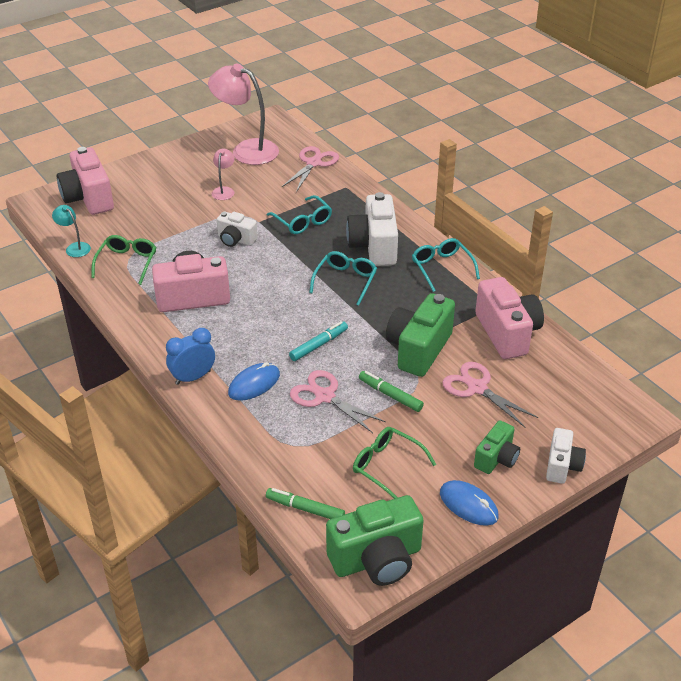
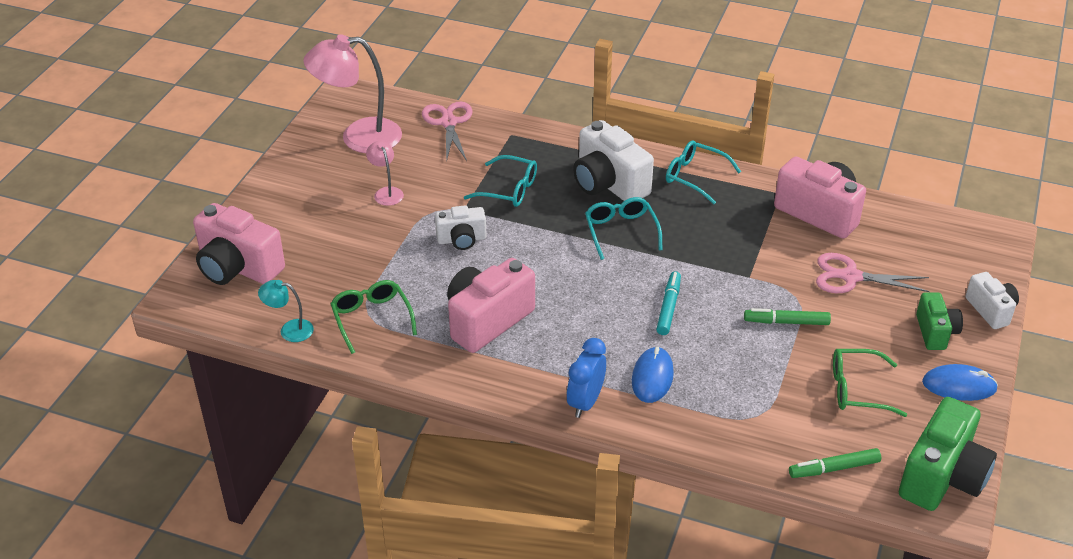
camera: 35 degrees left, 0 degrees up
(324, 396) = (730, 354): pink scissors -> none
(418, 349) = (762, 266): green camera -> none

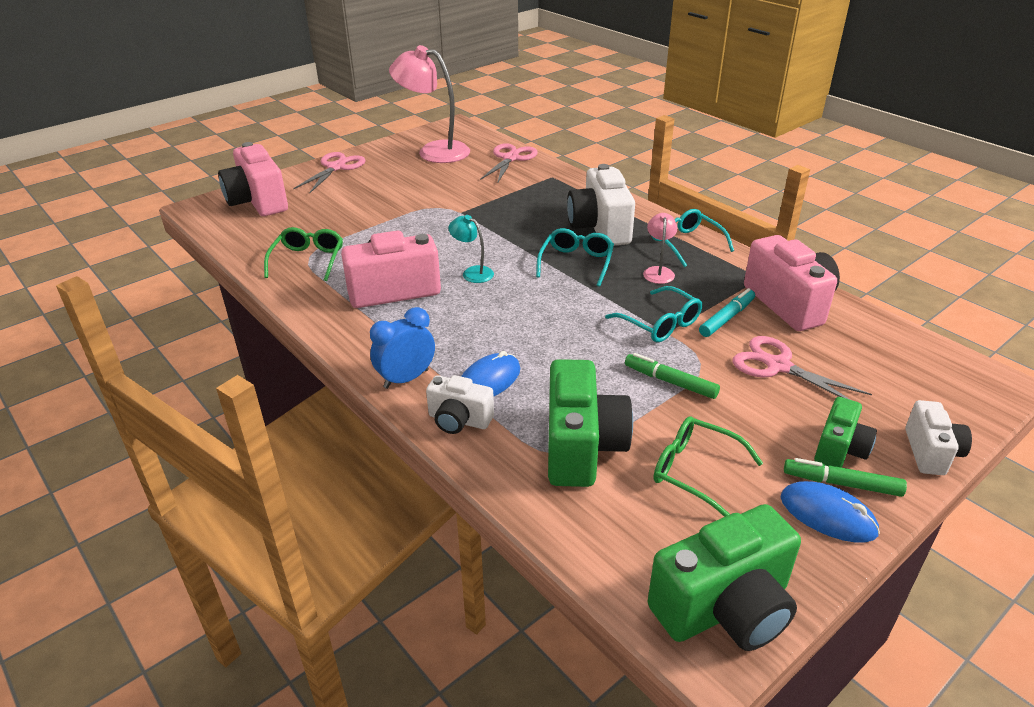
camera: 30 degrees right, 5 degrees down
(274, 194) = (336, 167): none -> pink scissors
(289, 330) = (242, 249): turquoise lamp -> turquoise lamp (472, 272)
(386, 192) = (415, 187): pink lamp -> pink lamp (658, 271)
(461, 240) = (436, 231): white camera -> white camera (459, 420)
(509, 189) = (511, 209): turquoise glasses -> turquoise glasses (660, 323)
(668, 308) = (561, 331): turquoise marker -> turquoise marker (726, 318)
(768, 404) = (582, 447): none -> green camera
(834, 468) = (597, 540): green marker -> green marker (842, 484)

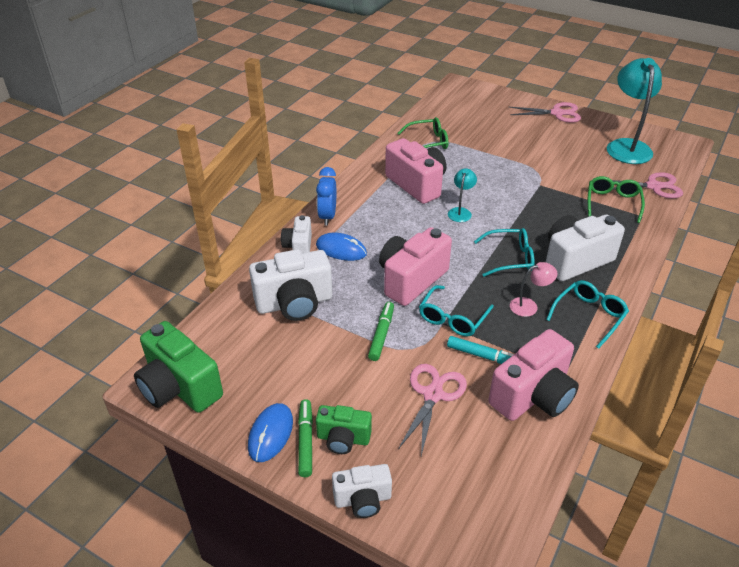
camera: 70 degrees right, 5 degrees up
(258, 202) = (483, 101): pink camera -> pink camera (411, 280)
(406, 379) = (327, 216): blue clock -> blue clock turned 120 degrees counterclockwise
(434, 151) = (626, 146): pink lamp -> turquoise lamp
(582, 447) = (294, 303): green camera -> white camera
(695, 471) = (290, 360): green glasses -> green glasses (612, 203)

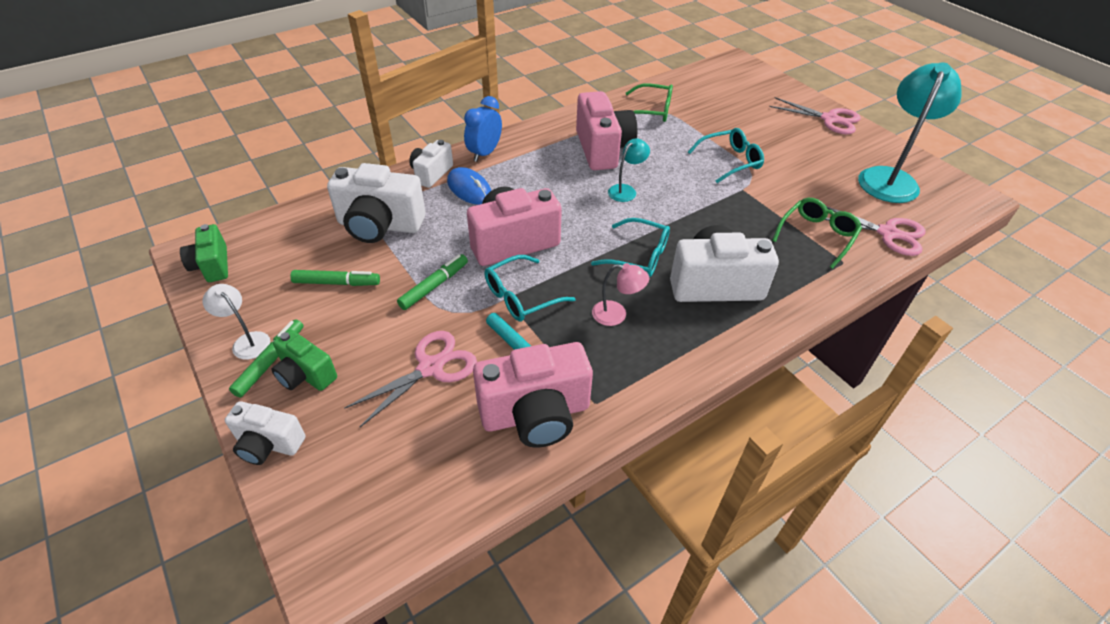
camera: 25 degrees right, 5 degrees up
(179, 387) = (212, 265): green camera -> green camera, size x0.58
(270, 434) = (247, 341): blue mouse -> white lamp
(301, 361) = (336, 283): none -> green marker
(589, 316) = (678, 351): turquoise glasses -> turquoise glasses (730, 161)

